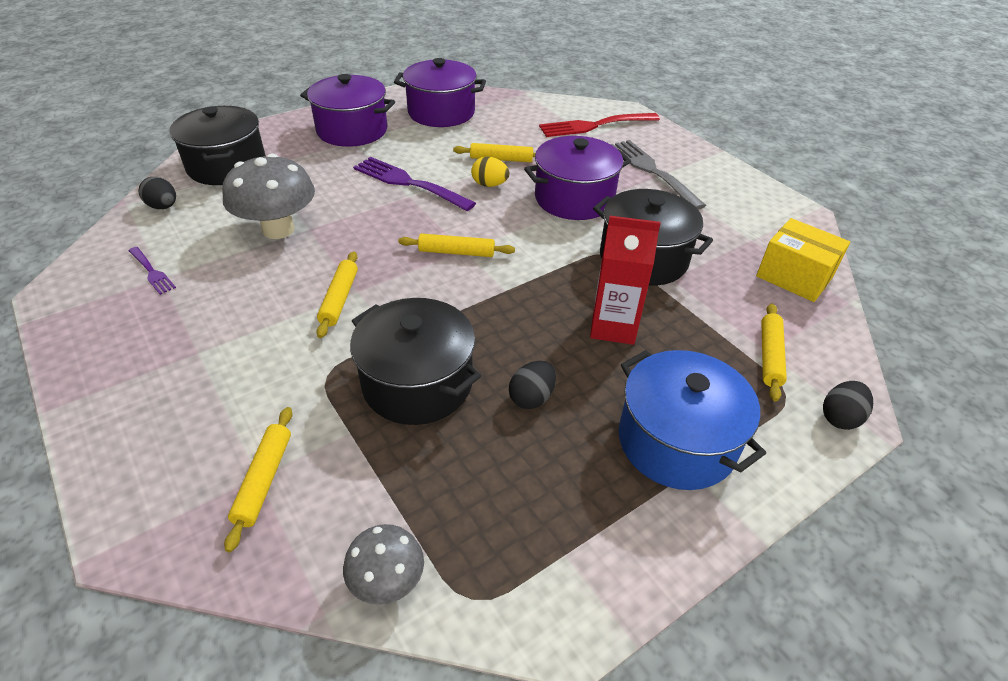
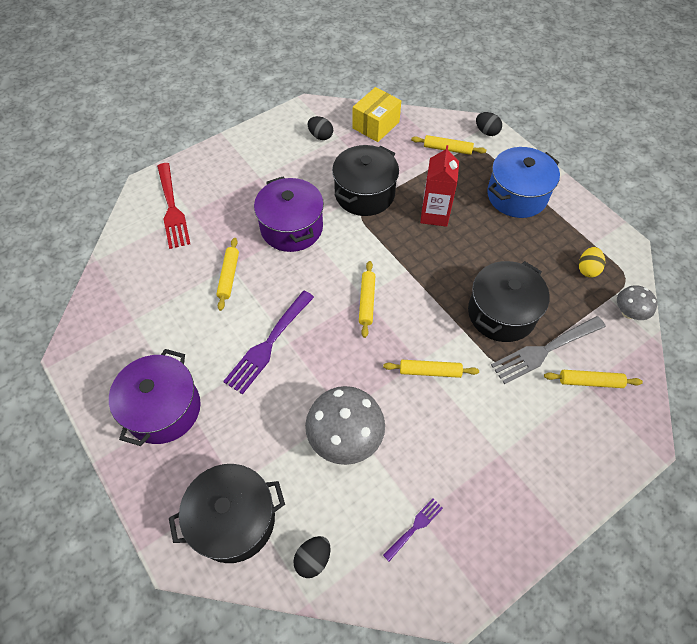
camera: 90 degrees left, 15 degrees up
(441, 112) = (131, 330): purple pot -> none
(489, 185) = (271, 283): yellow egg -> yellow egg (587, 269)
(531, 398) = (500, 256): black egg -> black egg (320, 136)
(652, 171) = (251, 178): grey fork -> grey fork (544, 350)

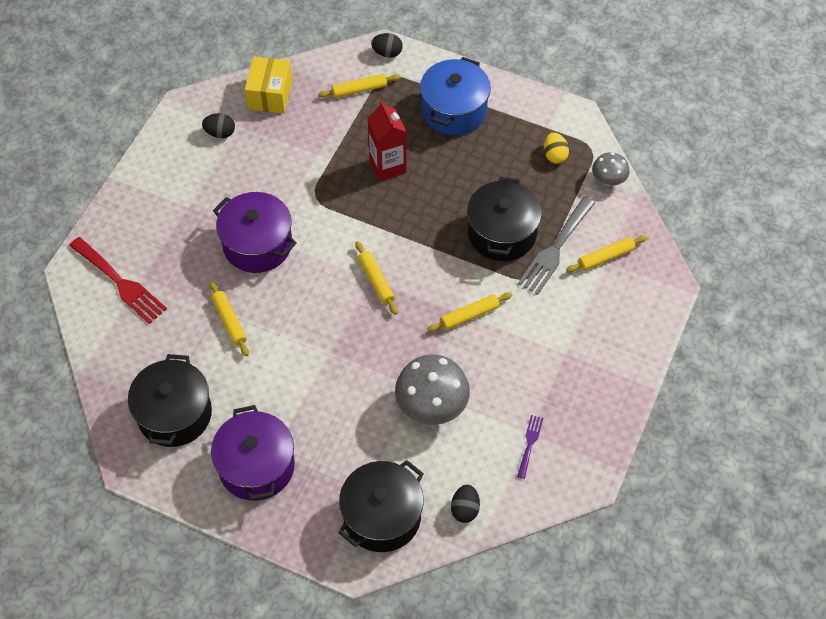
camera: 30 degrees left, 0 degrees up
(268, 344) = (312, 364): purple fork -> none
(364, 194) = (306, 176): black pot -> black pot (174, 414)

